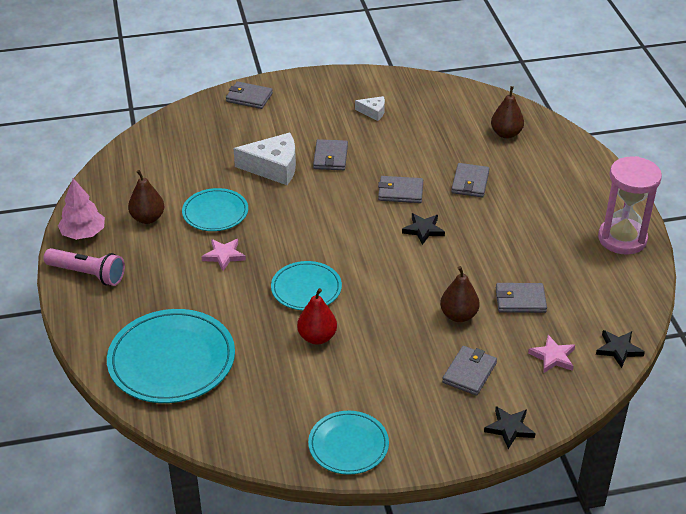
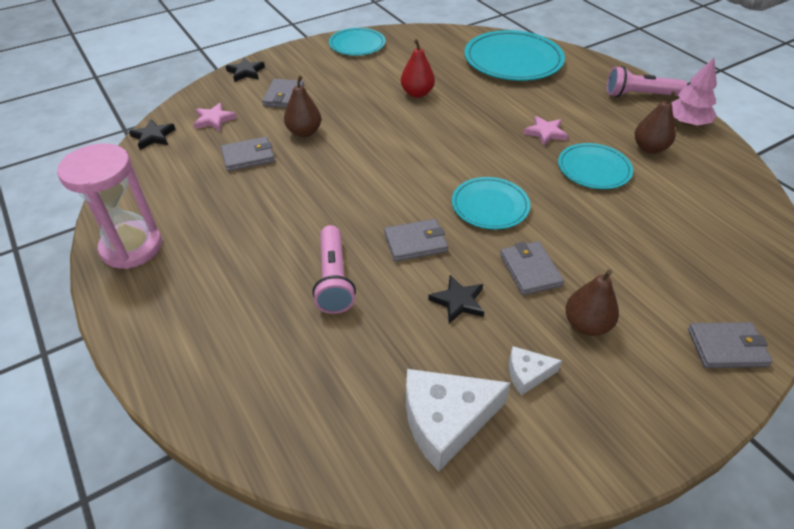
camera: 160 degrees right, 5 degrees up
(273, 167) = (585, 237): white cheese -> white cheese (446, 421)
(306, 288) = (451, 124): turquoise plate -> turquoise plate (490, 206)
(423, 230) = (368, 202): black star -> black star (458, 301)
(470, 182) = (334, 279): grey wallet -> pink flashlight
(506, 134) = (302, 388): brown pear -> brown pear (586, 325)

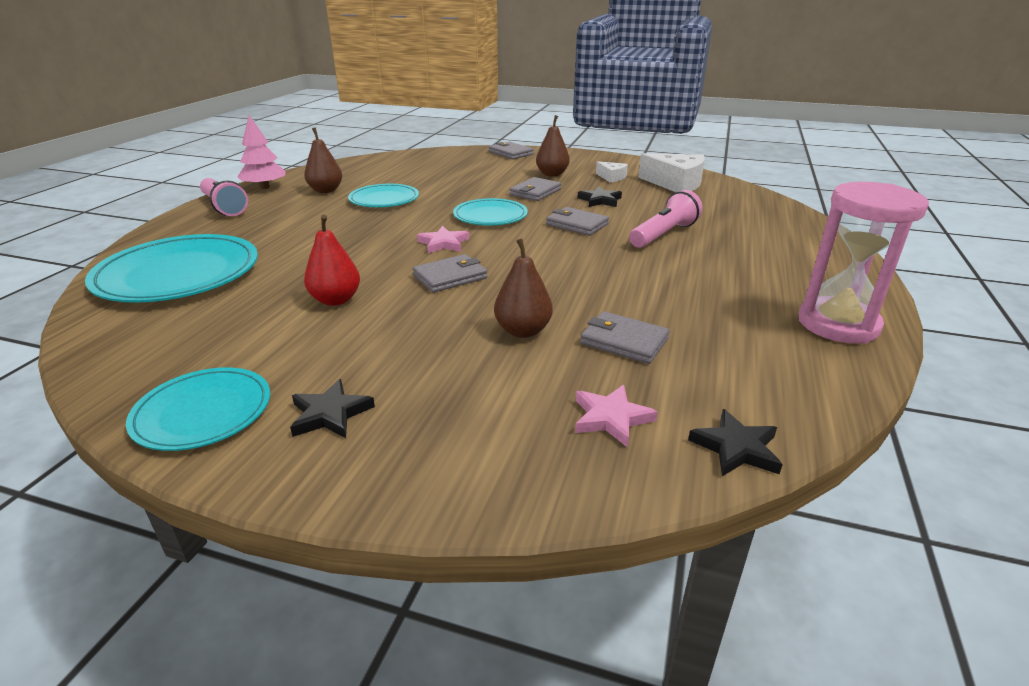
camera: 130 degrees left, 15 degrees down
(246, 72) = (439, 487): black star -> black star (330, 414)
(284, 96) = (465, 392): grey wallet -> grey wallet (450, 277)
(545, 133) = (347, 223): pink star -> pink star (443, 243)

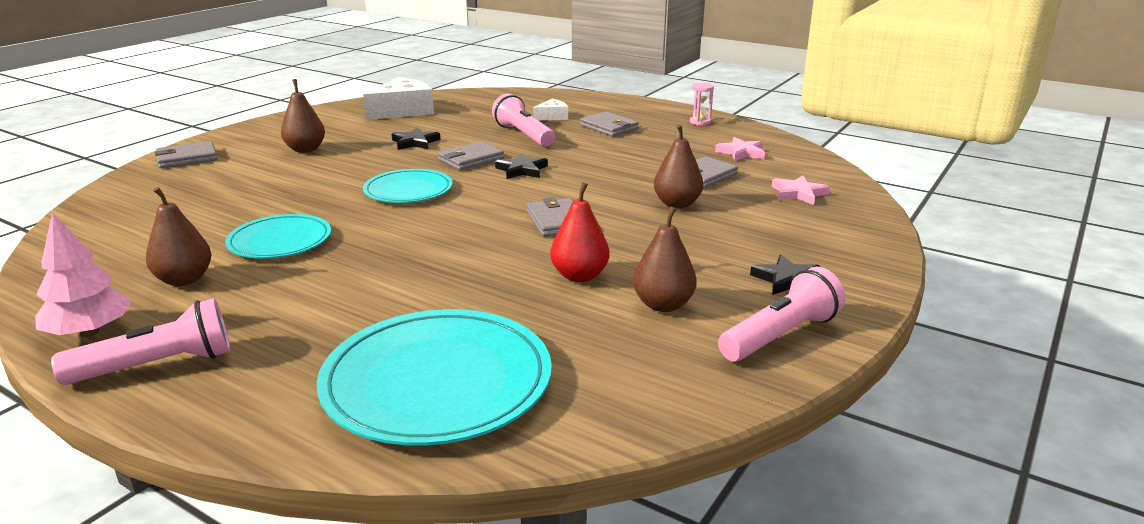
camera: 75 degrees left, 5 degrees down
(203, 412) = (780, 335): turquoise plate -> pink flashlight
(277, 343) = (663, 305): none -> brown pear
(443, 243) = (468, 218): pink star -> pink star (741, 153)
(535, 192) = (356, 163): grey wallet -> grey wallet (609, 127)
(612, 177) = (352, 128): white cheese -> white cheese (552, 117)
(736, 448) = (828, 170): black star -> black star (522, 170)
(838, 324) = (700, 122): pink hourglass -> pink hourglass, size x0.42

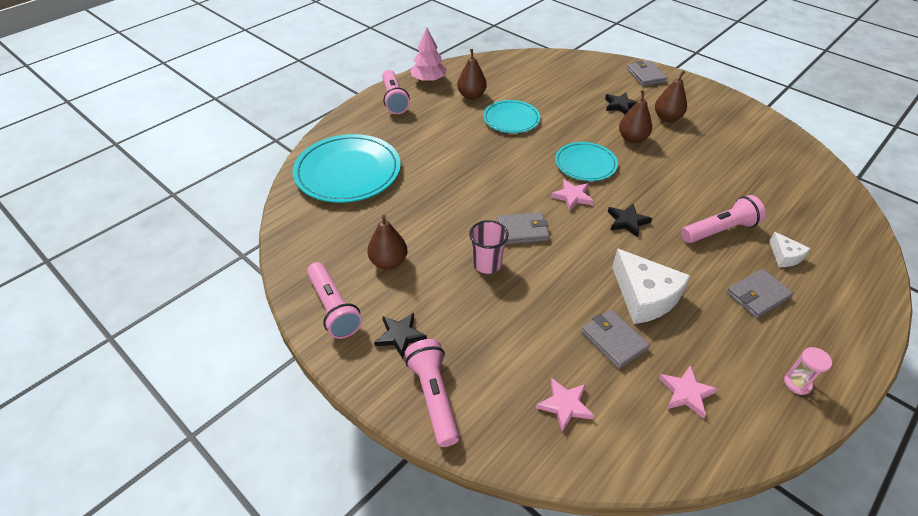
camera: 100 degrees right, 20 degrees up
(403, 111) = (777, 161): white cheese -> white cheese (645, 296)
(415, 142) = (690, 167): black star -> black star (620, 105)
(470, 159) = (651, 195): grey wallet -> none
(481, 196) = (572, 196): none -> pink star
(579, 276) = (436, 231): red pear -> none
(630, 238) = (487, 264): none -> pink cup
(677, 204) = (547, 305): brown pear -> brown pear (632, 139)
(851, 252) = (434, 397): none -> pink flashlight

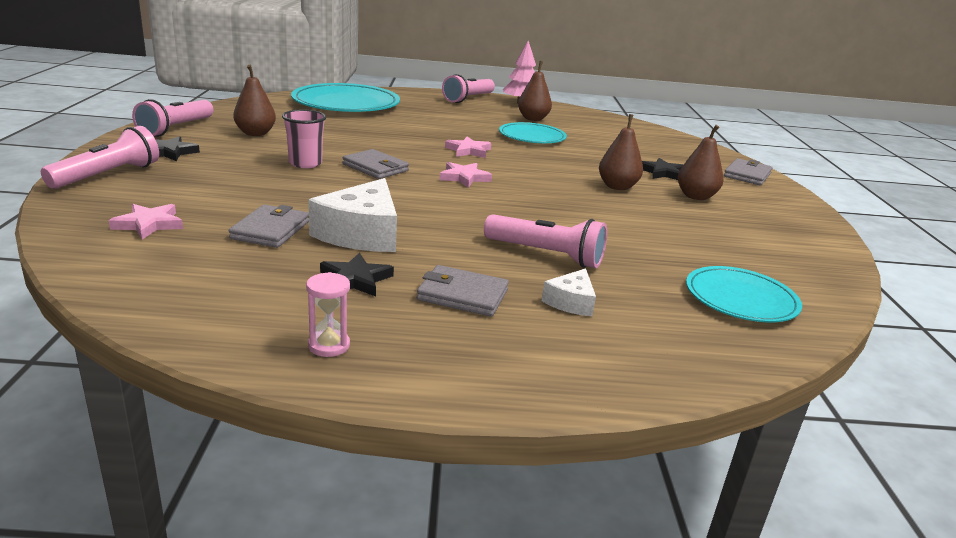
camera: 45 degrees right, 20 degrees down
(585, 164) = (528, 174): turquoise plate -> turquoise plate (741, 299)
(627, 221) = (471, 206): black star -> black star (355, 279)
(686, 393) = (231, 279): pink star -> pink star (468, 151)

